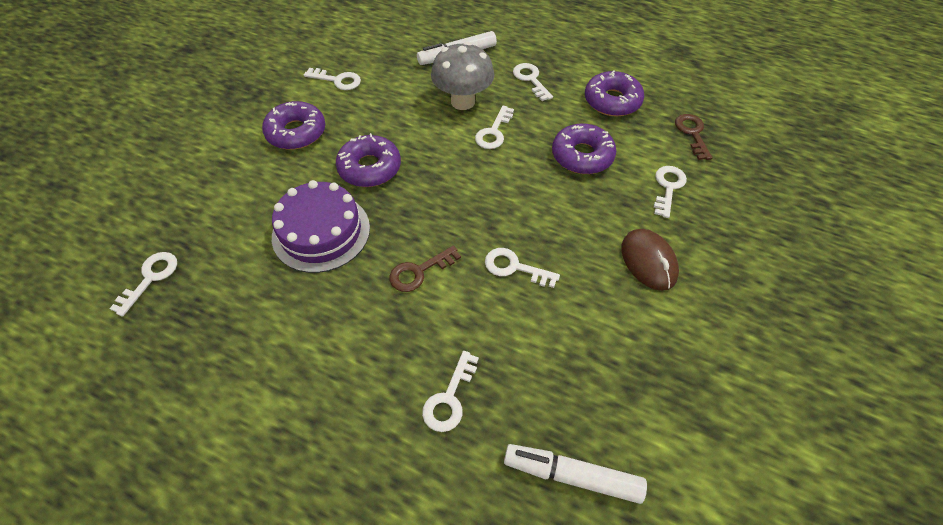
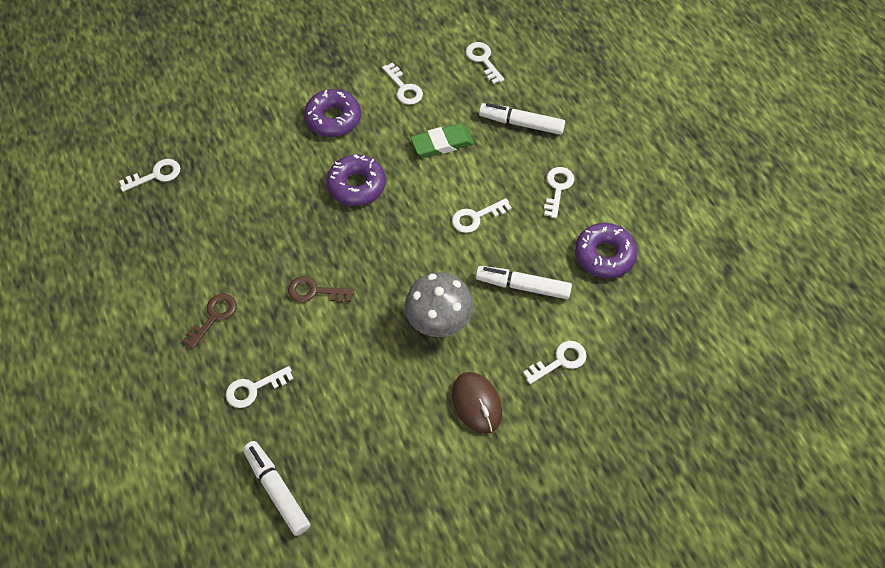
camera: 40 degrees right, 5 degrees up
(321, 232) = (280, 215): purple cake -> none
(410, 99) = (442, 143): none -> green eraser
(463, 101) = (480, 173): grey mushroom -> grey mushroom (439, 323)
(514, 267) = (379, 336): white key -> white key (483, 60)
(582, 156) = (523, 286): purple donut -> white marker
(648, 261) = (476, 403): brown mouse -> brown mouse turned 45 degrees counterclockwise
(692, 133) = (638, 332): brown key -> brown key (214, 317)

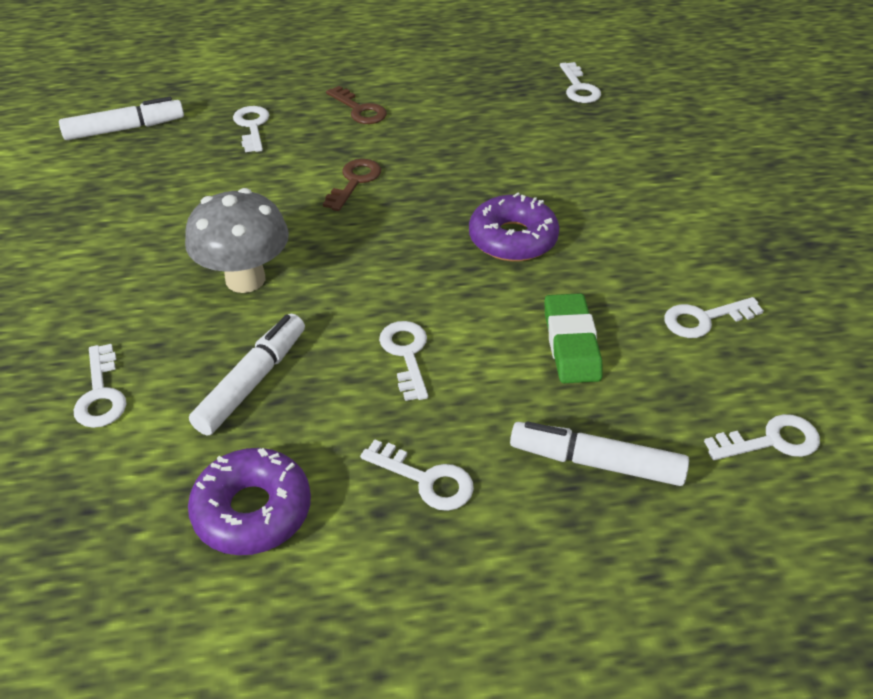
camera: 105 degrees right, 15 degrees down
(333, 118) = (647, 234): purple donut -> none
(476, 403) = (104, 292): brown mouse -> none
(521, 123) = (596, 462): white marker -> white marker turned 105 degrees counterclockwise

